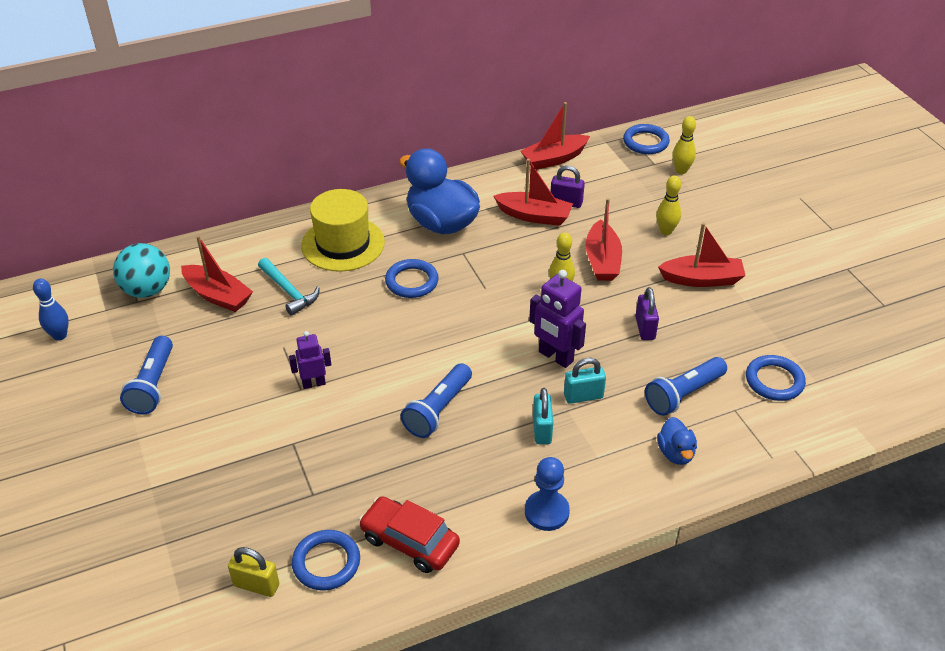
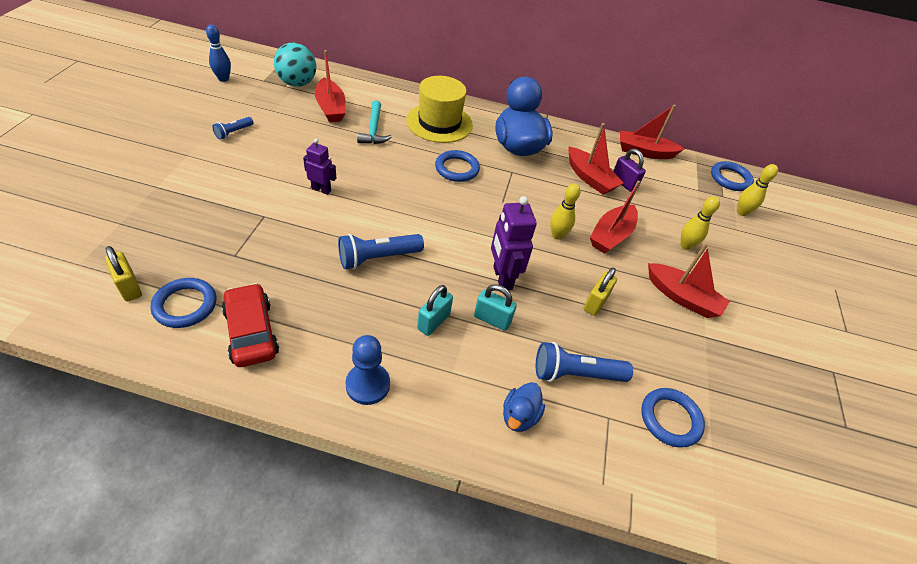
camera: 30 degrees right, 5 degrees up
(153, 385) = (233, 132): blue flashlight -> blue flashlight, size x0.56
(645, 328) = (595, 303): purple padlock -> yellow padlock

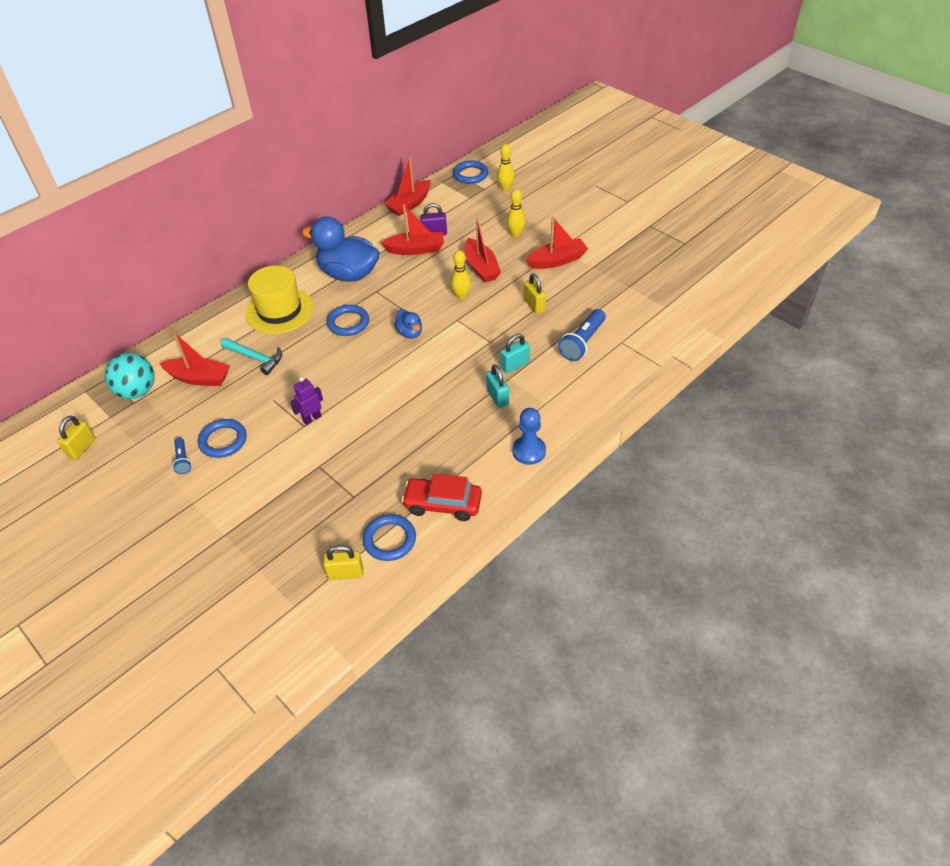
camera: 50 degrees left, 0 degrees up
(223, 79) = (81, 448): blue bowling pin -> yellow padlock
(378, 258) = (416, 407): blue flashlight -> none
(502, 278) = (481, 344): purple robot -> none
(519, 416) = (596, 383): blue duck -> blue duck (410, 333)
(670, 419) = (638, 315): blue ring -> blue ring (223, 440)

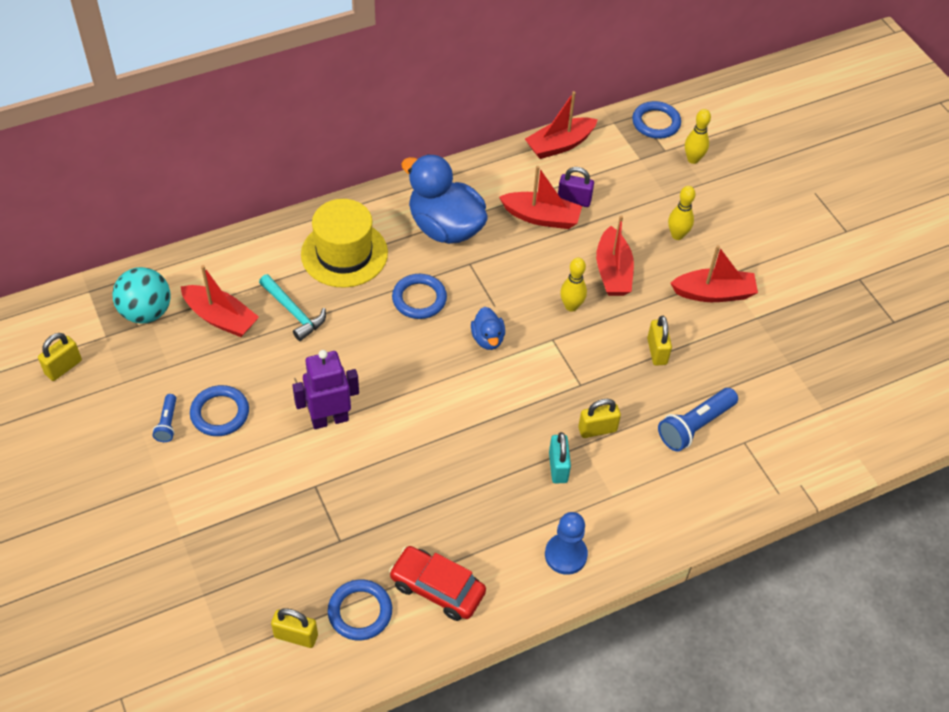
camera: 15 degrees right, 5 degrees up
(312, 418) = (329, 419): purple robot -> purple robot, size x1.60
(515, 365) = (597, 429): turquoise padlock -> yellow padlock

